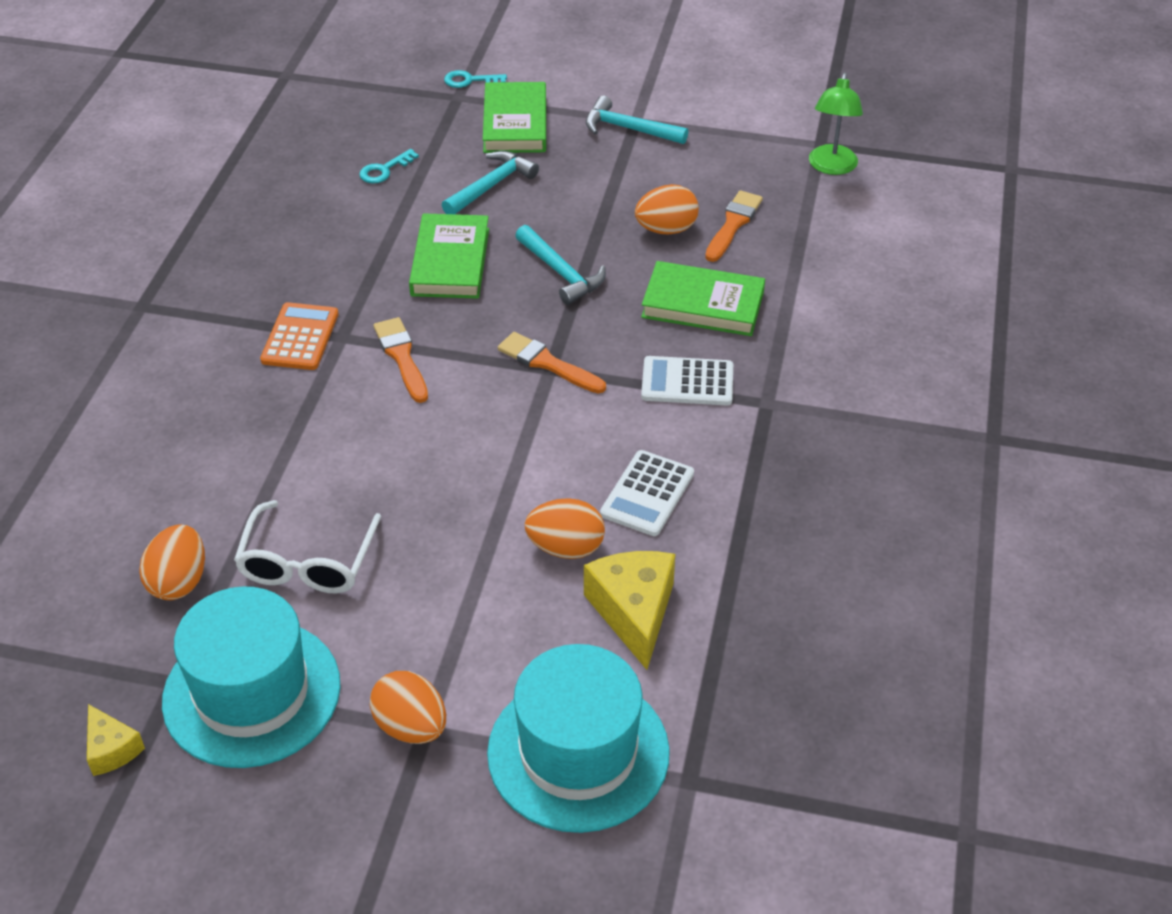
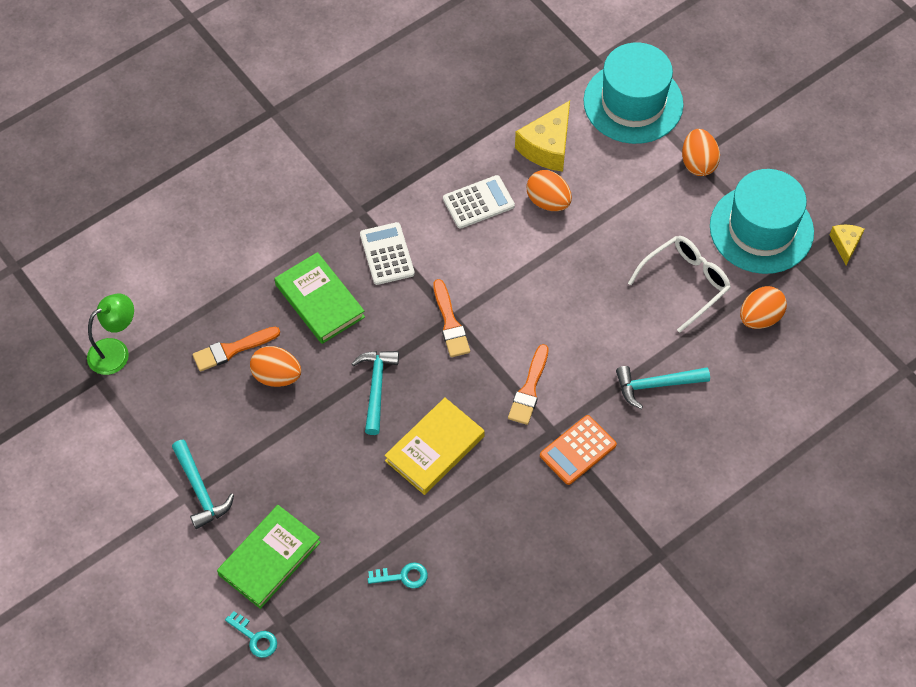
camera: 140 degrees left, 15 degrees up
(450, 262) = (435, 448): green book -> yellow book
(491, 185) = (346, 503): turquoise hammer -> turquoise hammer (656, 385)
(687, 382) = (387, 254): white calculator -> white calculator turned 150 degrees counterclockwise

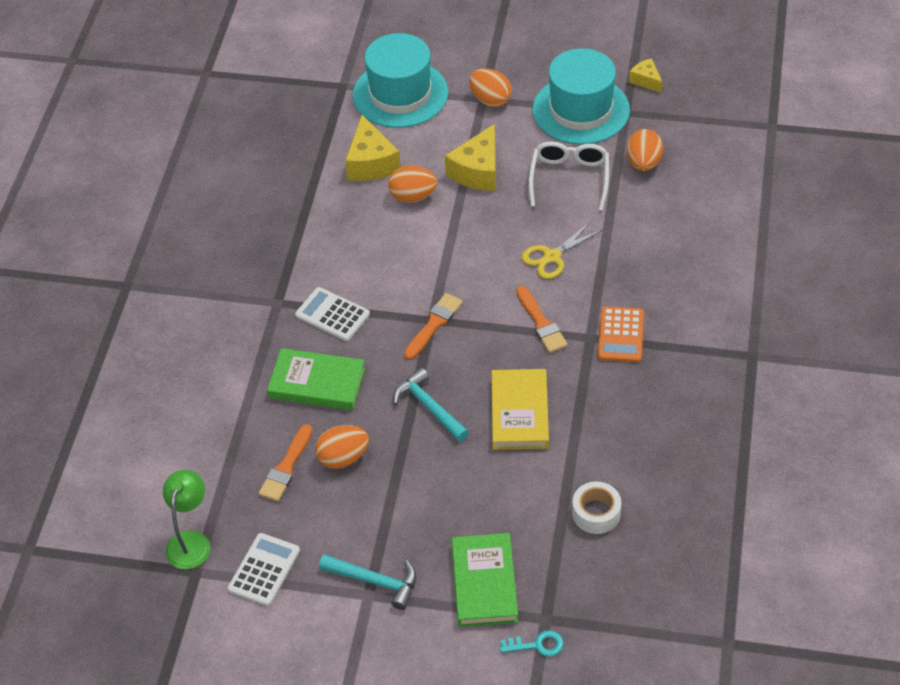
camera: 40 degrees left, 10 degrees down
(403, 576) = (596, 513): turquoise key -> white tape
(450, 323) = (434, 324): orange brush -> orange brush turned 90 degrees counterclockwise
(478, 202) = (362, 233): white calculator -> white calculator (264, 570)
(597, 340) = (552, 257): none -> yellow scissors
(620, 219) = (477, 171): none -> yellow cheese
(656, 385) = (625, 254): turquoise hammer -> none

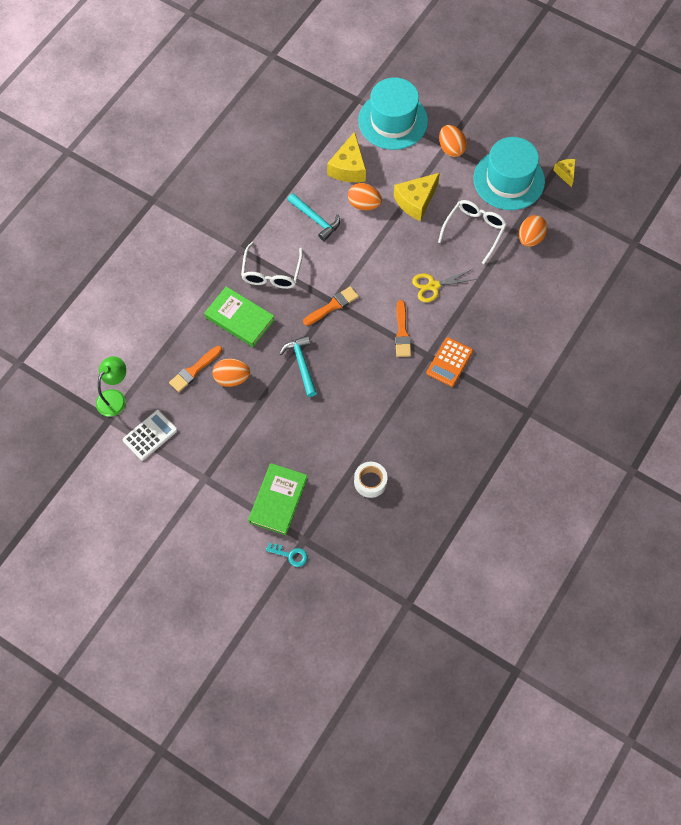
camera: 20 degrees right, 15 degrees up
(332, 315) = (271, 273): white calculator -> white glasses
(375, 581) = (213, 471): turquoise hammer -> turquoise hammer (315, 219)
(520, 413) = (357, 392): yellow book -> none

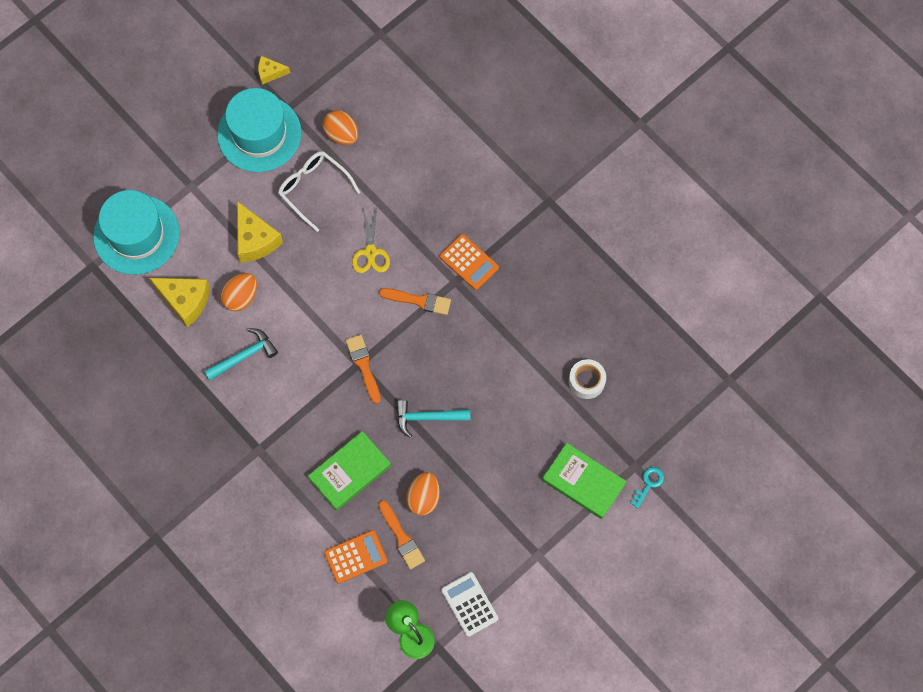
camera: 75 degrees left, 5 degrees up
(170, 341) = (355, 556): none -> orange calculator
(271, 273) = (300, 422): white glasses -> none
(451, 148) = (196, 182): orange egg -> none

